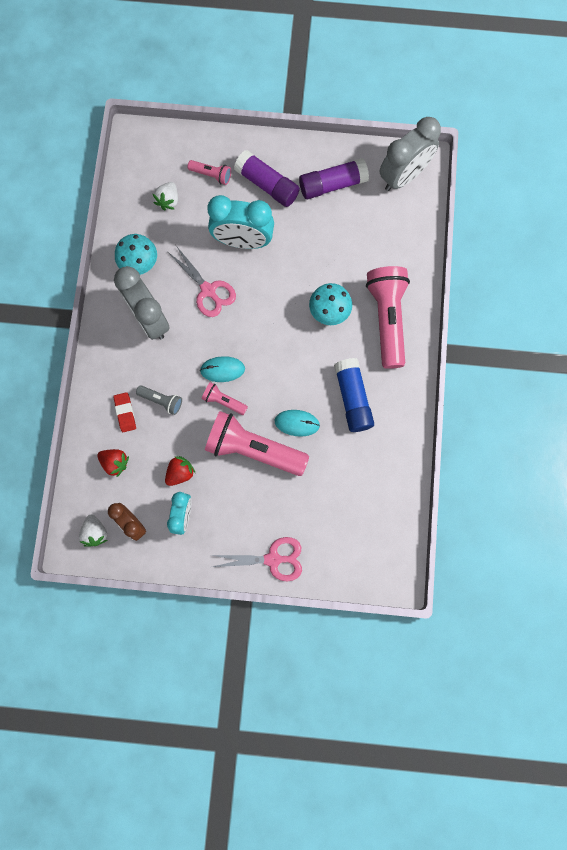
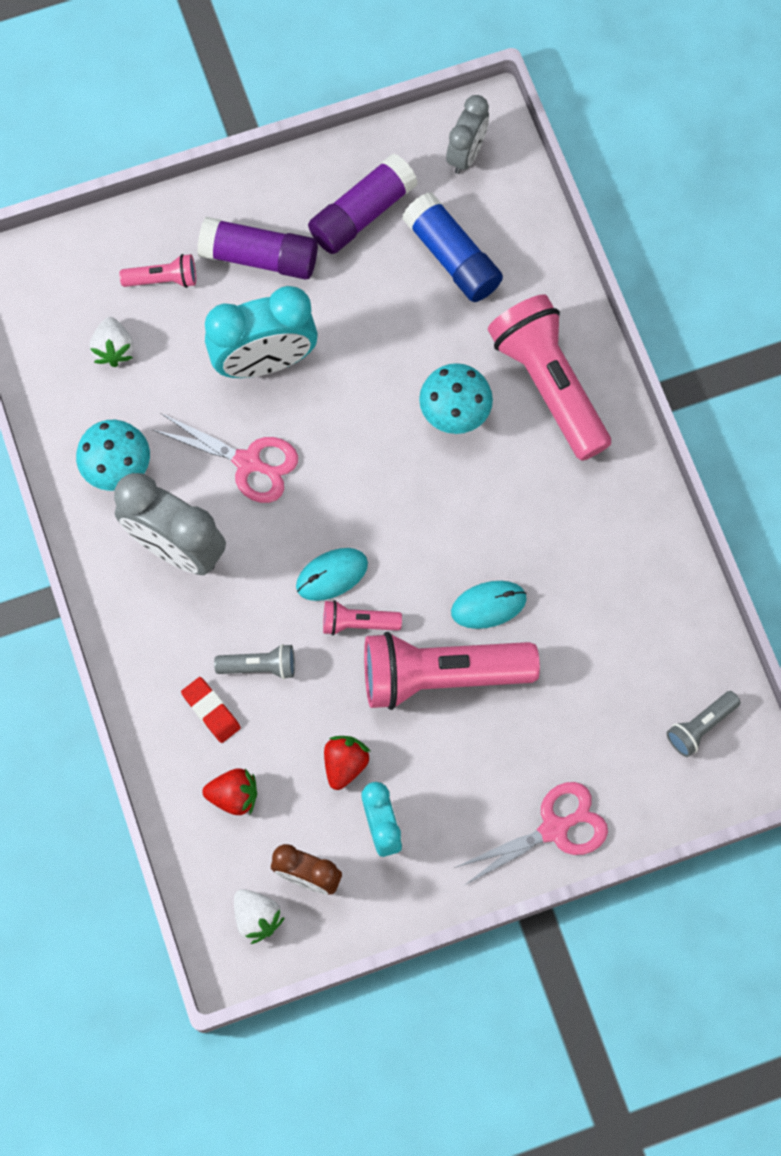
camera: 25 degrees left, 5 degrees down
(352, 398) = (555, 529): blue glue stick -> blue glue stick (452, 257)
(378, 541) = (700, 726): none -> grey flashlight
(403, 176) = (466, 154): grey clock -> grey clock, size x0.60

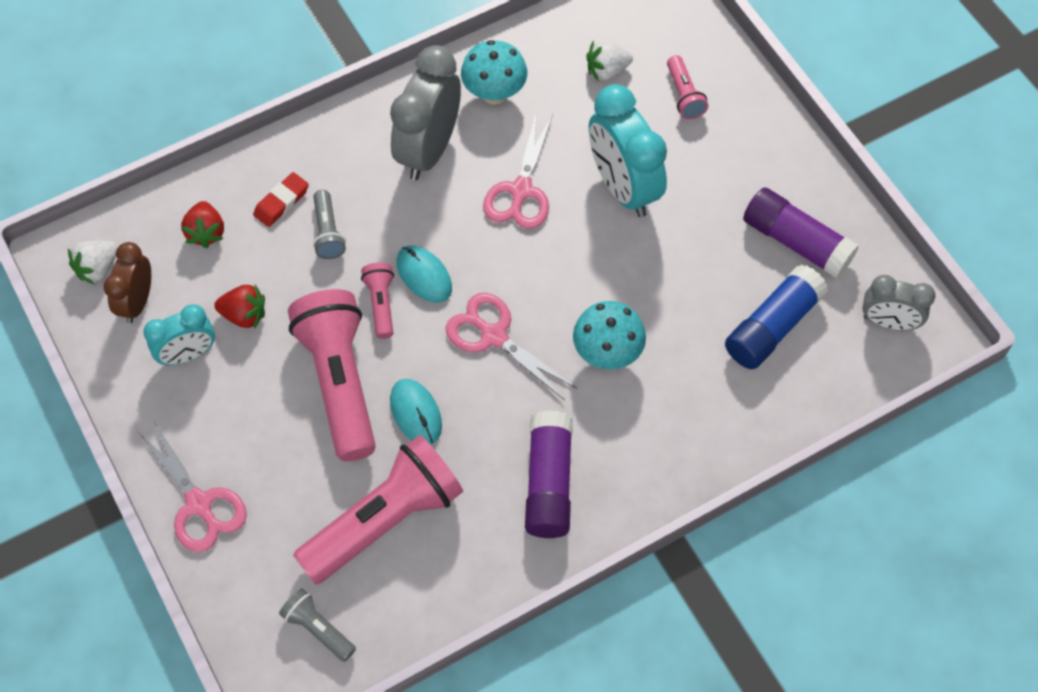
camera: 80 degrees right, 10 degrees down
(259, 257) = (727, 166): purple glue stick -> purple glue stick (548, 482)
(415, 517) = (494, 336): none -> pink scissors
(549, 384) = (658, 434): pink flashlight -> pink flashlight (385, 520)

